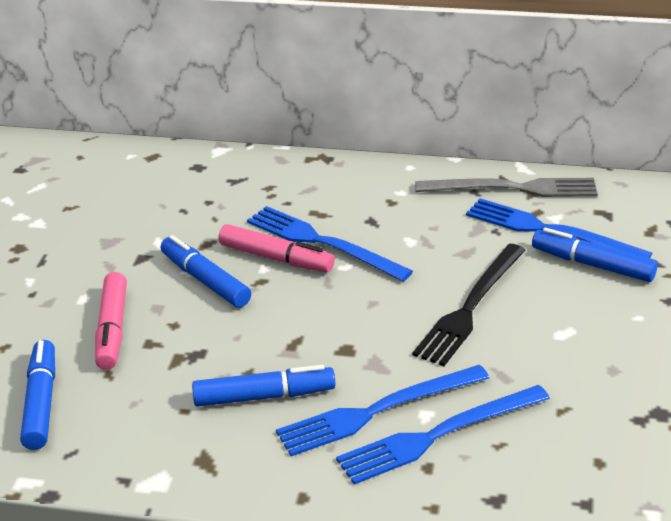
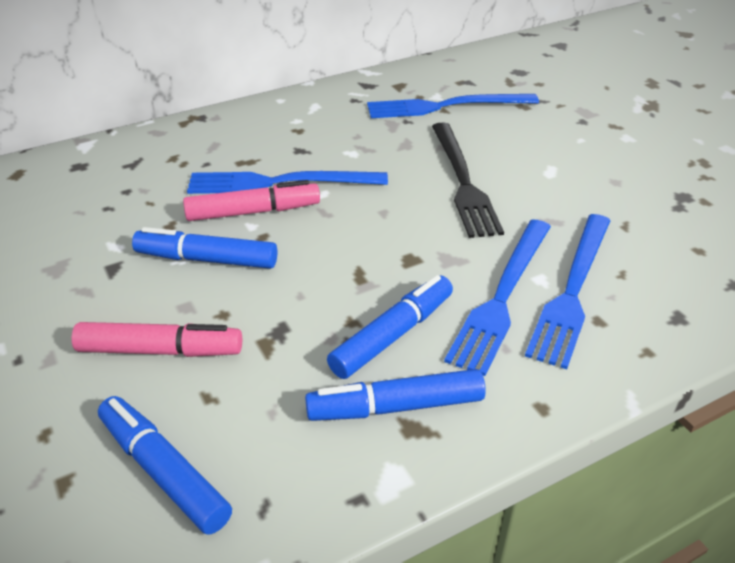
camera: 40 degrees left, 5 degrees up
(112, 329) = (160, 350): pink marker -> pink marker turned 45 degrees counterclockwise
(513, 188) = (380, 88): grey fork -> none
(592, 264) = (504, 117): blue marker -> blue marker (395, 407)

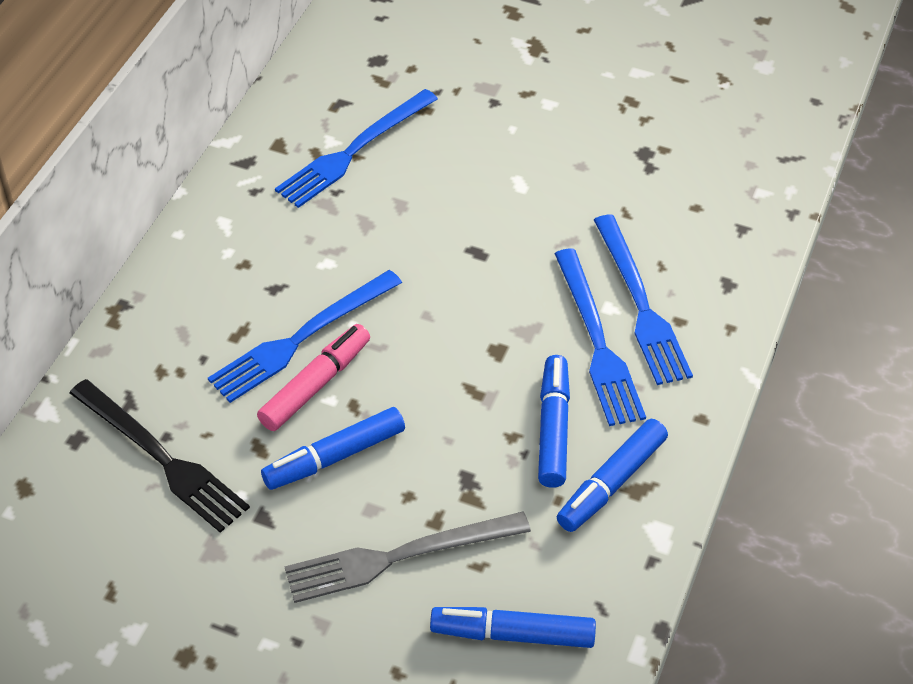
camera: 40 degrees left, 10 degrees up
(160, 350) = (399, 557): pink marker -> grey fork
(463, 181) = (460, 240): black fork -> black fork (161, 458)

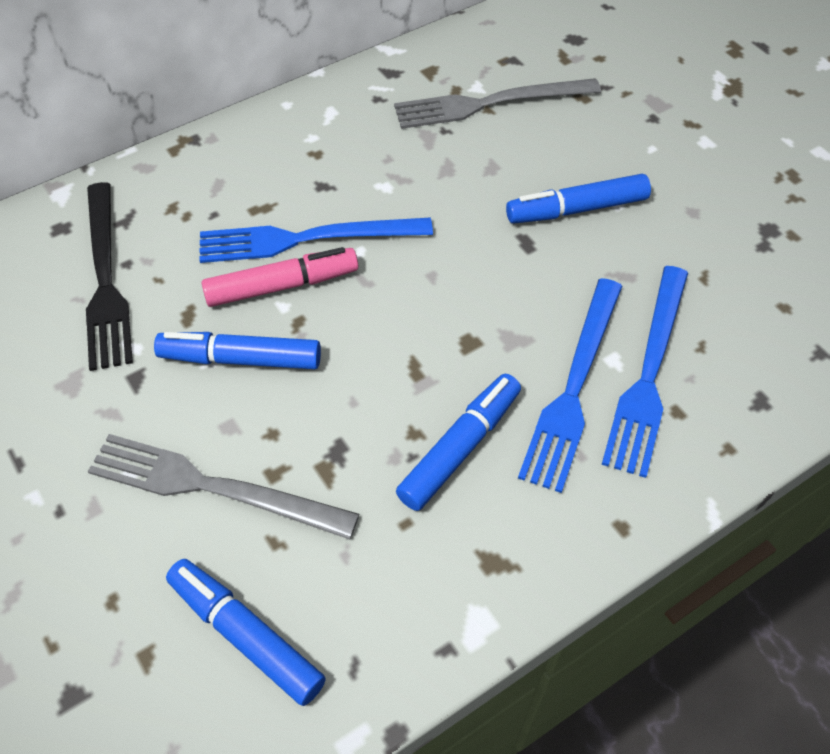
camera: 35 degrees right, 5 degrees up
(354, 151) = (489, 104): blue fork -> grey fork
(611, 483) = (472, 538): blue marker -> blue marker (576, 209)

